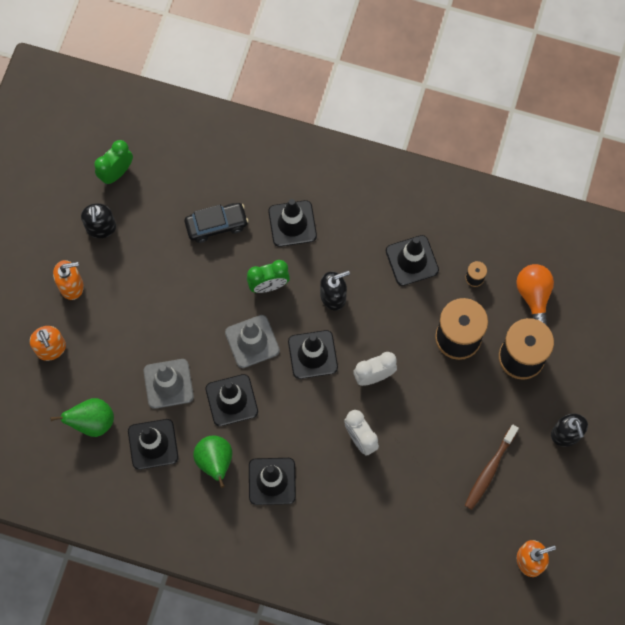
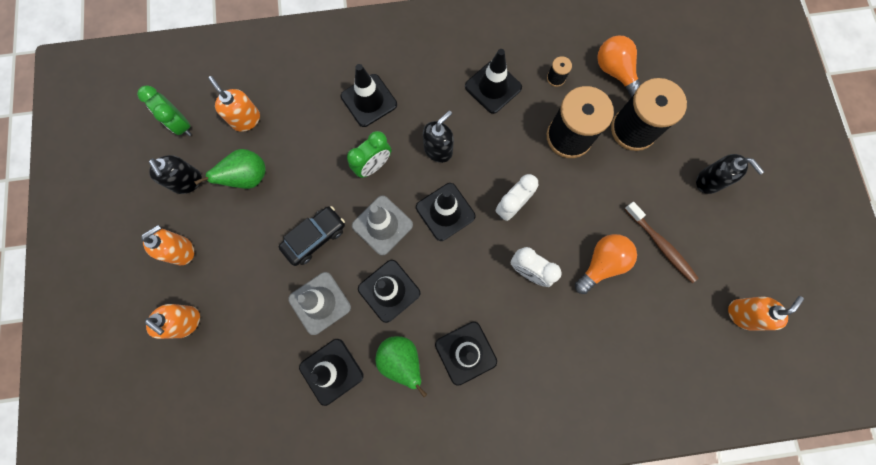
camera: 25 degrees left, 5 degrees up
(92, 422) = (260, 377): green pear -> green pear (248, 177)
(116, 173) = (181, 124): green clock -> green clock turned 60 degrees counterclockwise
(175, 193) = (246, 119): none -> orange soap dispenser
(216, 225) = (298, 132): black car -> black car (315, 238)
(428, 462) = (602, 264): none -> orange light bulb
(489, 470) = (660, 245): brown toothbrush -> brown toothbrush turned 45 degrees counterclockwise

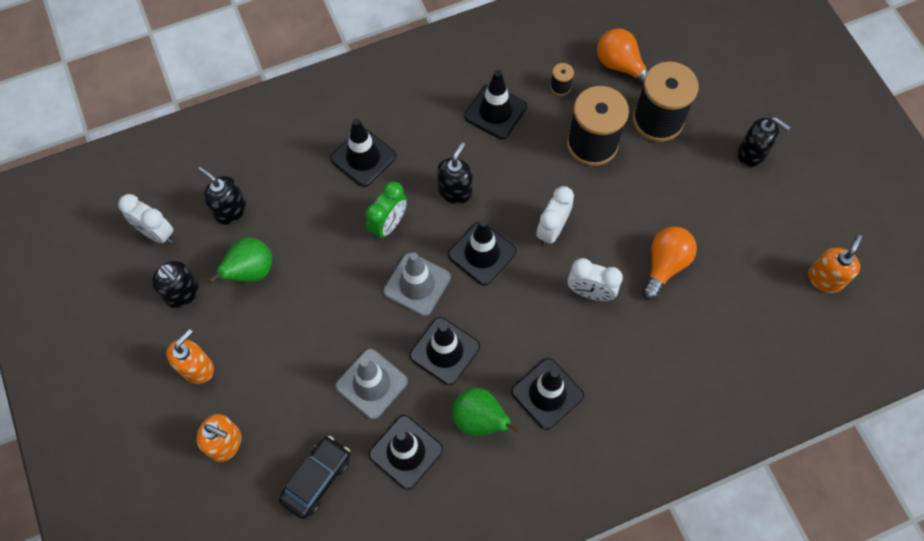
camera: 15 degrees left, 10 degrees down
(181, 124) = (156, 233): green clock -> white clock
(246, 119) = (230, 210): orange soap dispenser -> black soap dispenser
(315, 238) = (346, 316): black car -> black car (317, 479)
(660, 245) = (720, 230): brown toothbrush -> none

